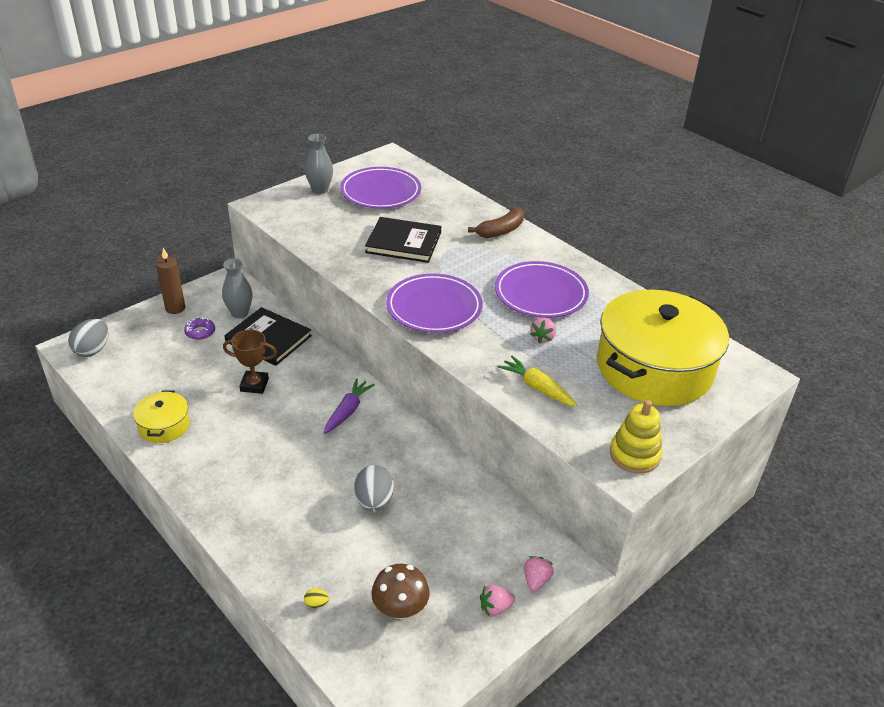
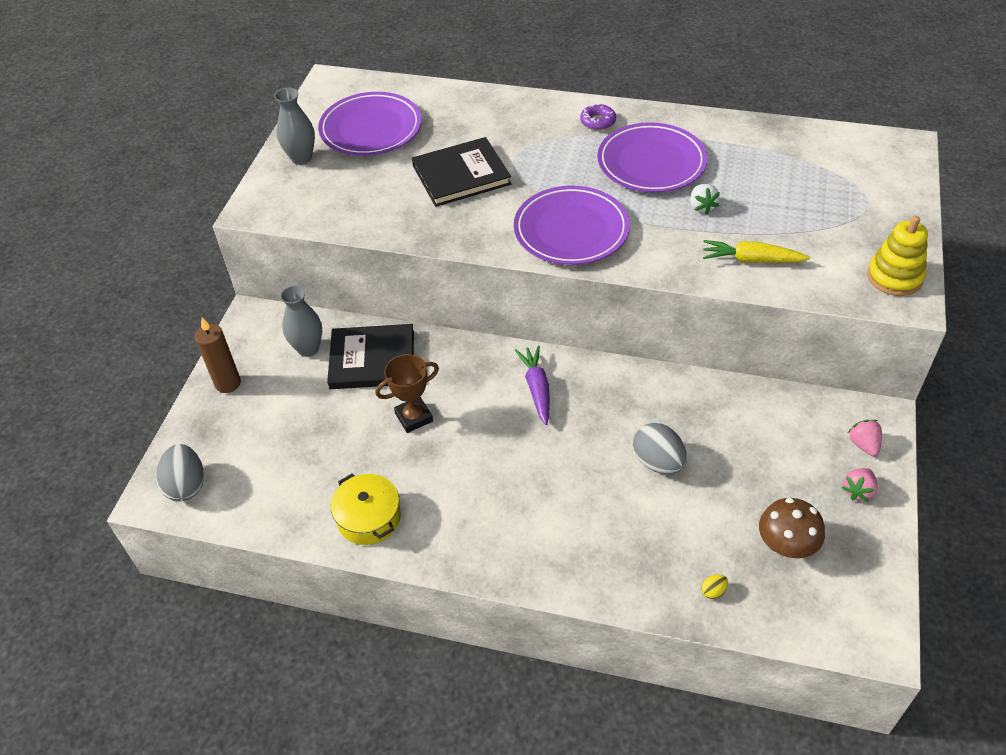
camera: 30 degrees left, 10 degrees up
(200, 332) = (288, 394): purple donut -> purple donut (598, 121)
(501, 231) = (541, 113): brown banana -> none
(542, 337) = (702, 207): pink strawberry -> white strawberry
(654, 368) = (823, 185): yellow pot -> none

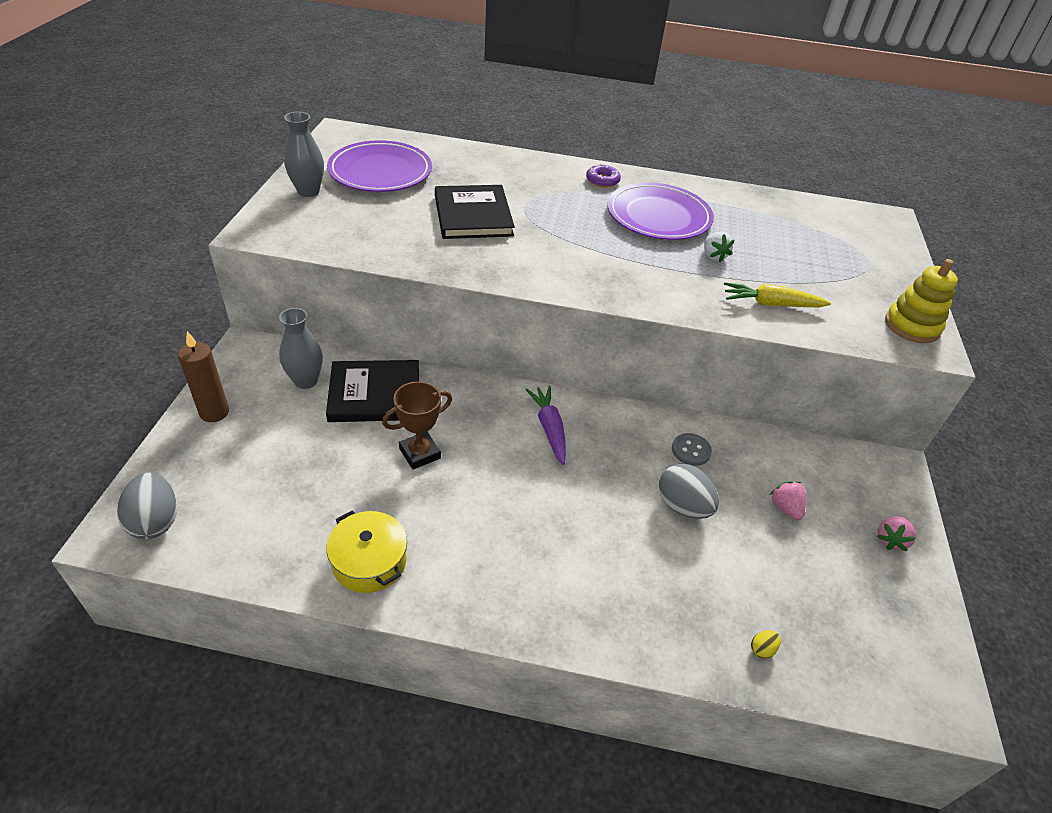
camera: 10 degrees left, 5 degrees down
(461, 175) = (473, 215): black book -> black book turned 75 degrees counterclockwise
(571, 230) = (588, 269): purple plate -> none
(673, 406) = (691, 450): none -> grey button
(786, 545) = (830, 597): brown mushroom -> none
(863, 444) = (885, 493): pink strawberry -> pink strawberry (785, 508)

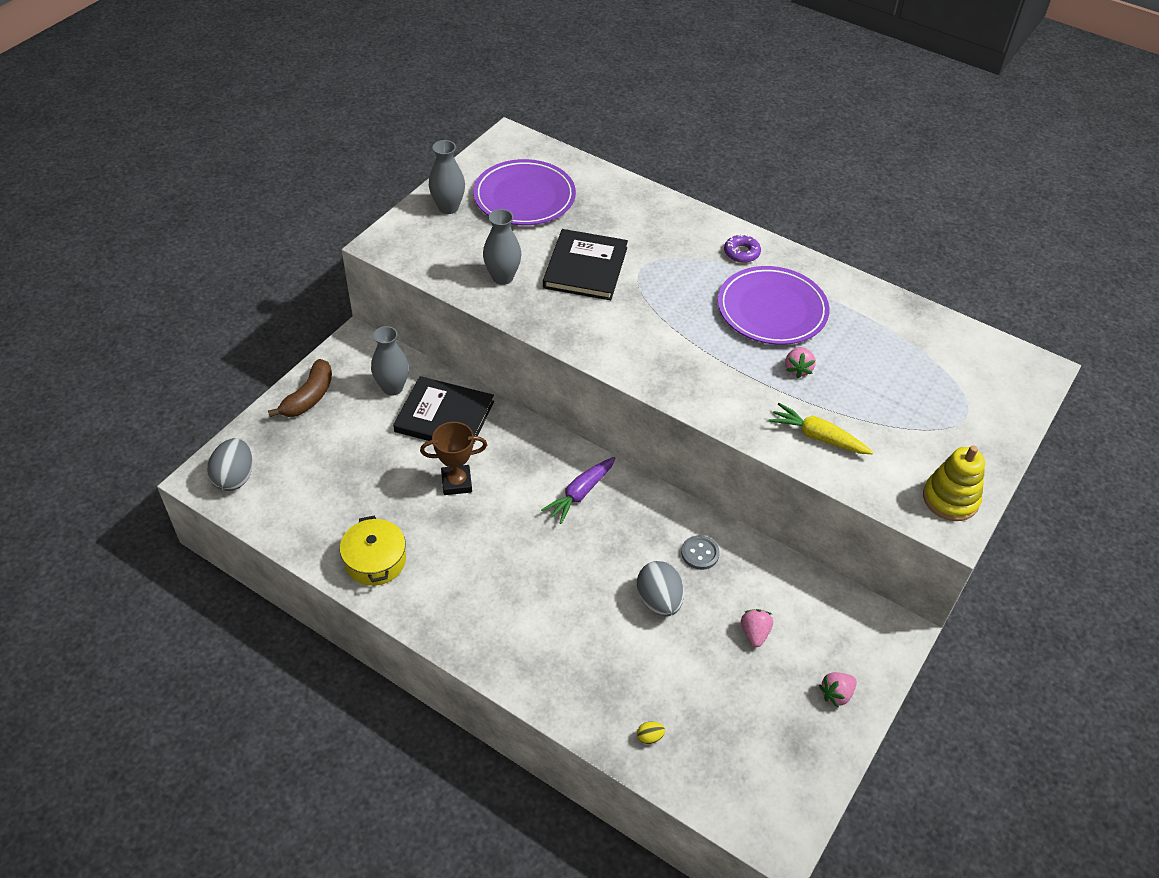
camera: 25 degrees right, 5 degrees up
(214, 412) = (309, 397): brown candle -> brown banana
(397, 237) = (502, 277): none -> grey vase
(549, 428) = (580, 493): purple carrot -> purple carrot turned 150 degrees counterclockwise
(713, 256) = (797, 369): white strawberry -> pink strawberry

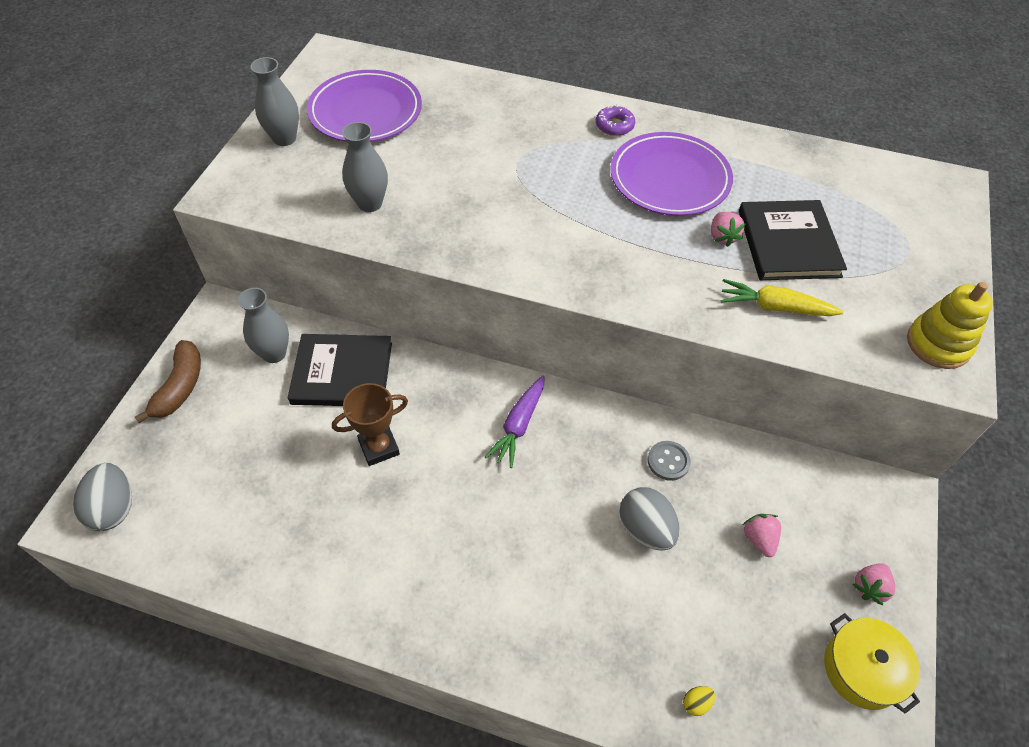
camera: 15 degrees left, 5 degrees up
(375, 560) = (312, 569): yellow pot -> yellow pot (862, 669)
(585, 268) = (457, 174): black book -> black book (788, 243)

